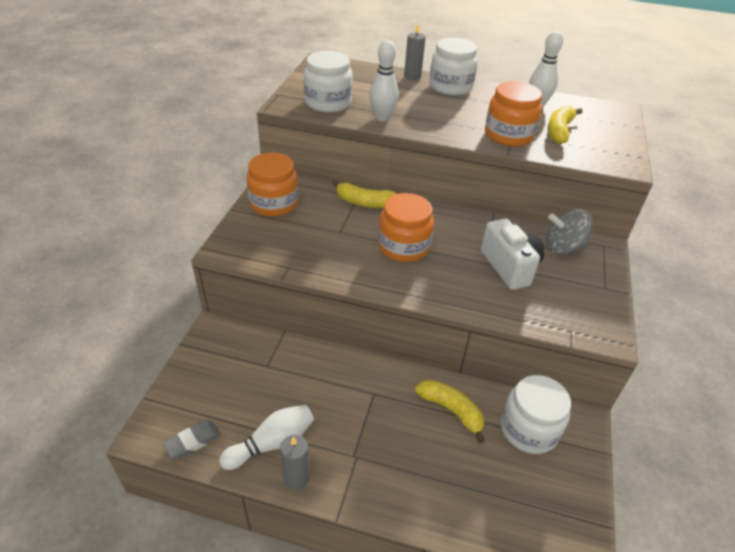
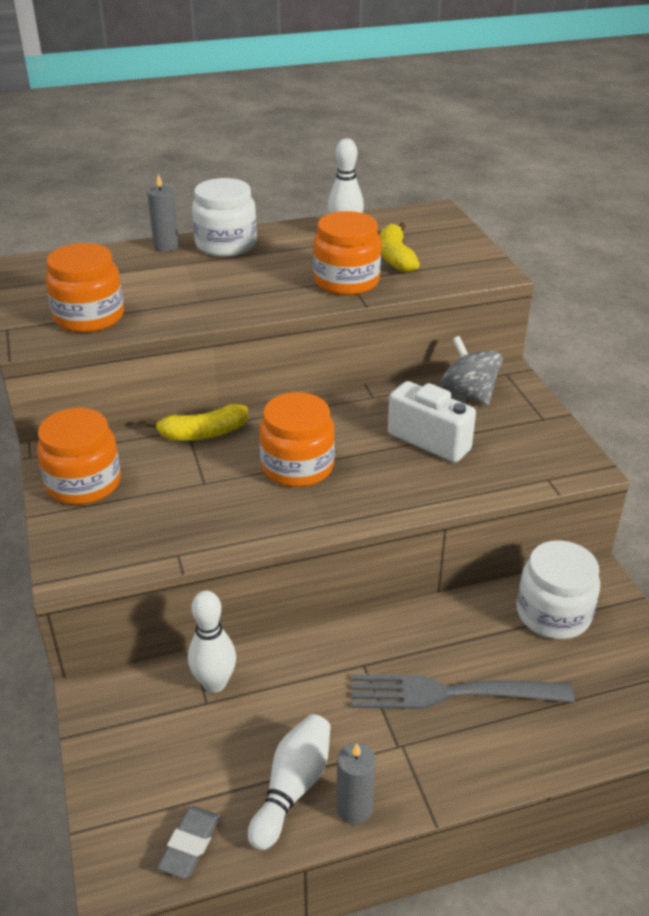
camera: 30 degrees left, 5 degrees down
(328, 103) = (89, 317): white jar -> orange jar
(382, 117) = (179, 312): white bowling pin -> white bowling pin (214, 683)
(414, 442) = (451, 693): none -> grey fork
(451, 410) = (462, 637): yellow banana -> none
(563, 247) = (469, 393): grey spinning top -> grey spinning top turned 90 degrees clockwise

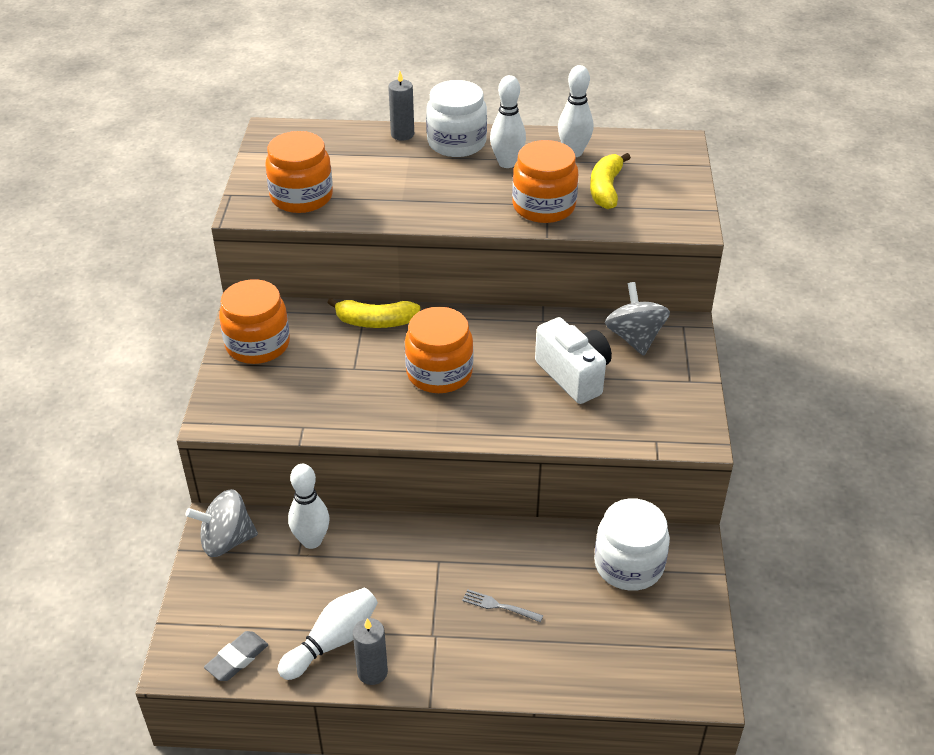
camera: 20 degrees right, 5 degrees up
(115, 711) = (226, 541): none -> grey spinning top
(287, 252) = (507, 163): none -> white bowling pin
(451, 693) = (499, 606): grey fork -> grey fork, size x0.42

